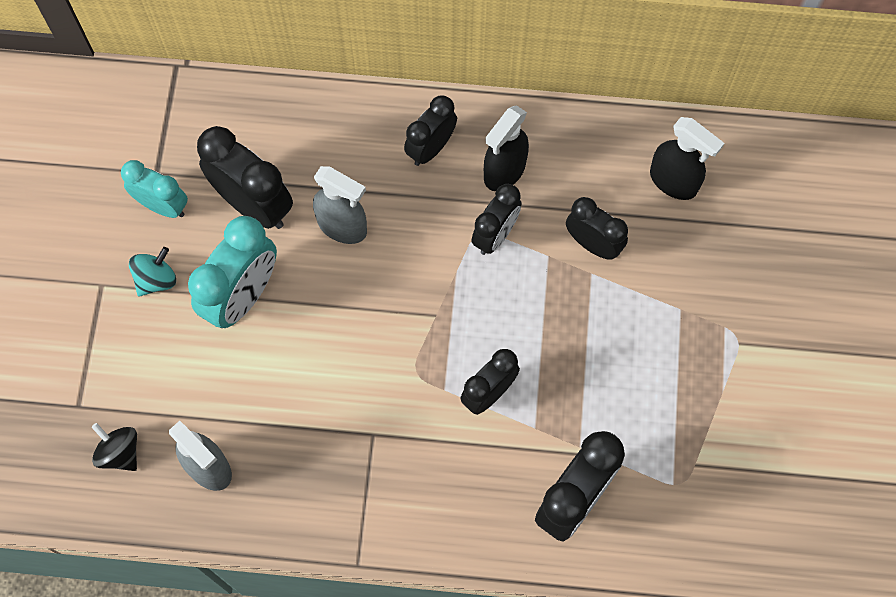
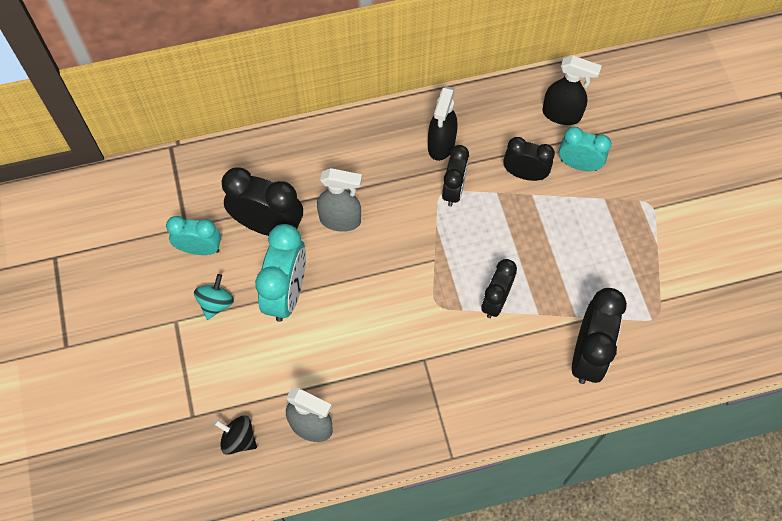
camera: 20 degrees left, 5 degrees down
(430, 148) = (382, 146): black clock -> none
(667, 254) = (578, 164): none -> turquoise clock

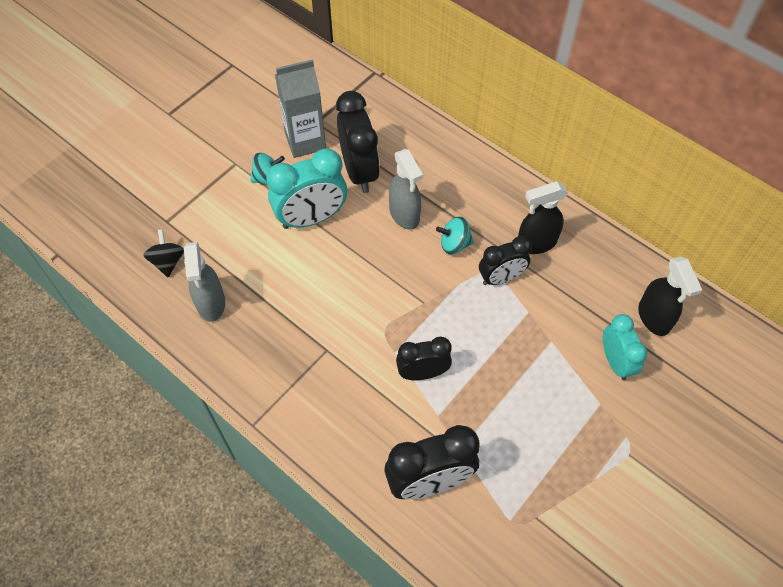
camera: 55 degrees right, 5 degrees down
(200, 249) = (305, 141): turquoise clock -> grey carton
(397, 202) = (454, 244): none -> turquoise spinning top
(524, 174) = (565, 323): black clock -> none

